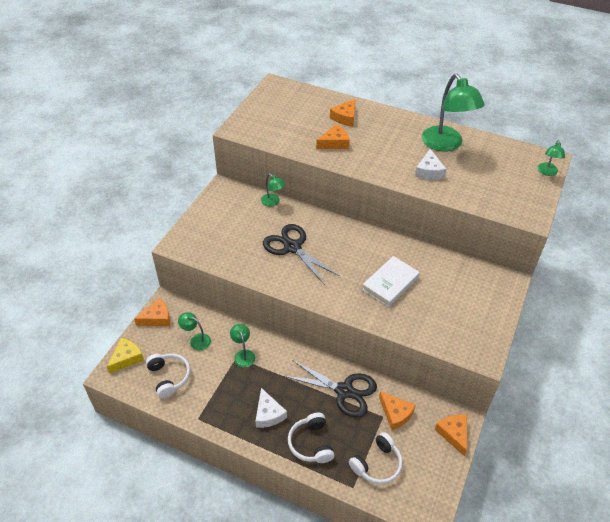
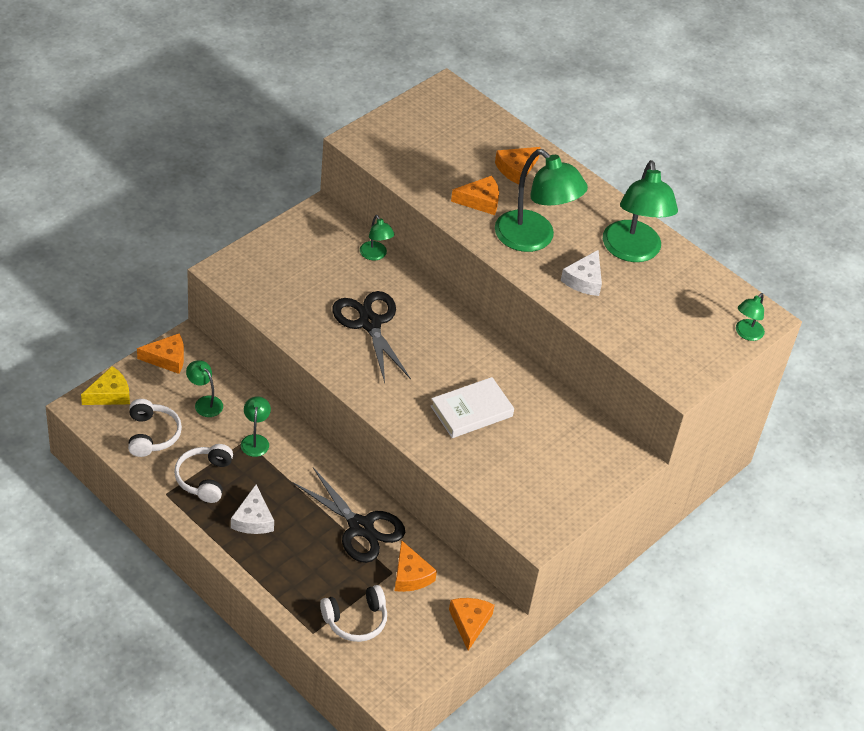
camera: 15 degrees right, 0 degrees up
(311, 443) = (288, 569): white headphones -> white headphones (204, 478)
(382, 156) = (533, 239): none -> green lamp

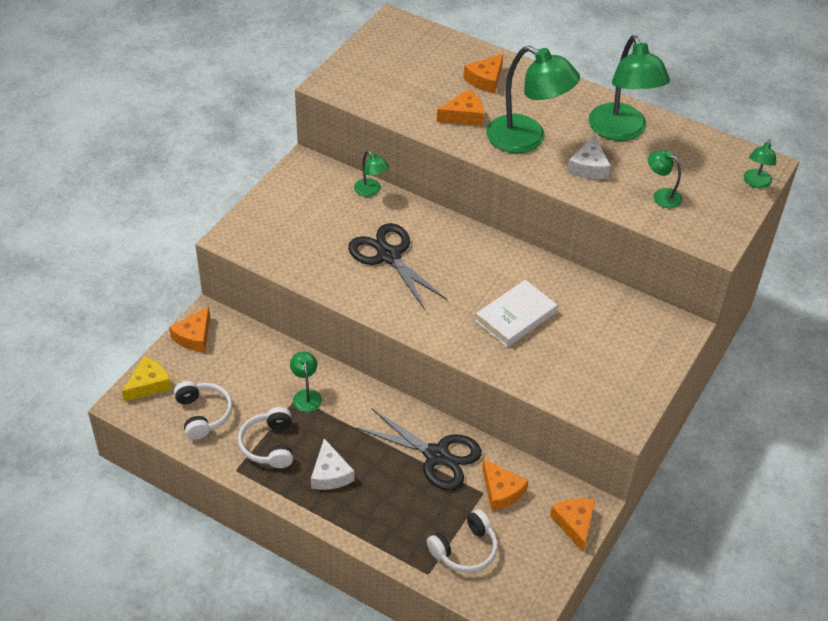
camera: 10 degrees left, 0 degrees up
(167, 358) = (194, 336): orange cheese -> orange cheese turned 135 degrees clockwise
(205, 402) = (245, 370): green lamp -> green lamp (661, 196)

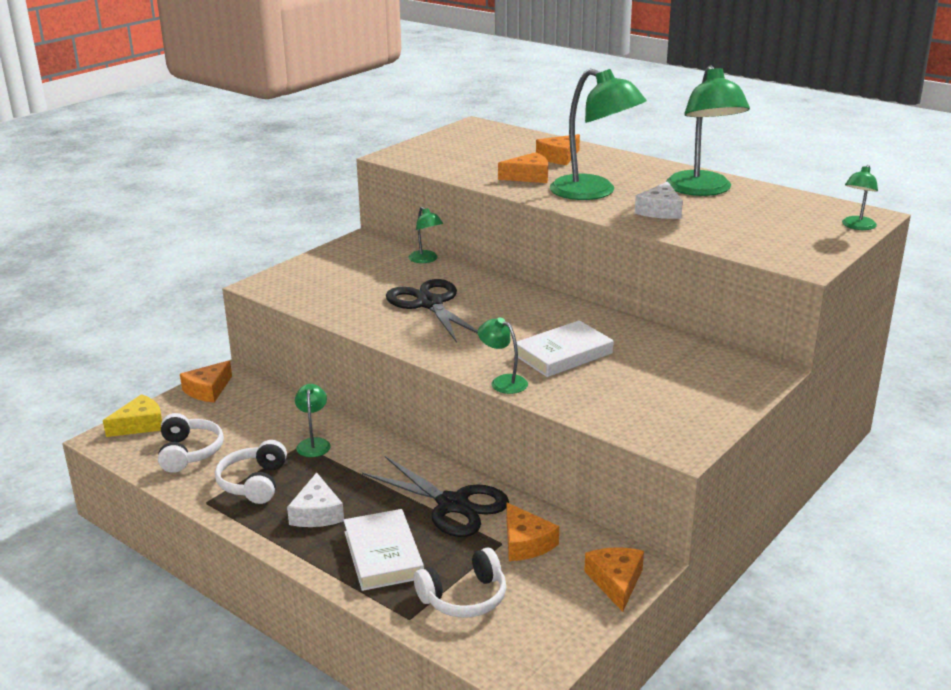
camera: 10 degrees right, 20 degrees down
(394, 513) = (383, 555): none -> white book
(661, 196) = (742, 231): green lamp -> green lamp (503, 382)

